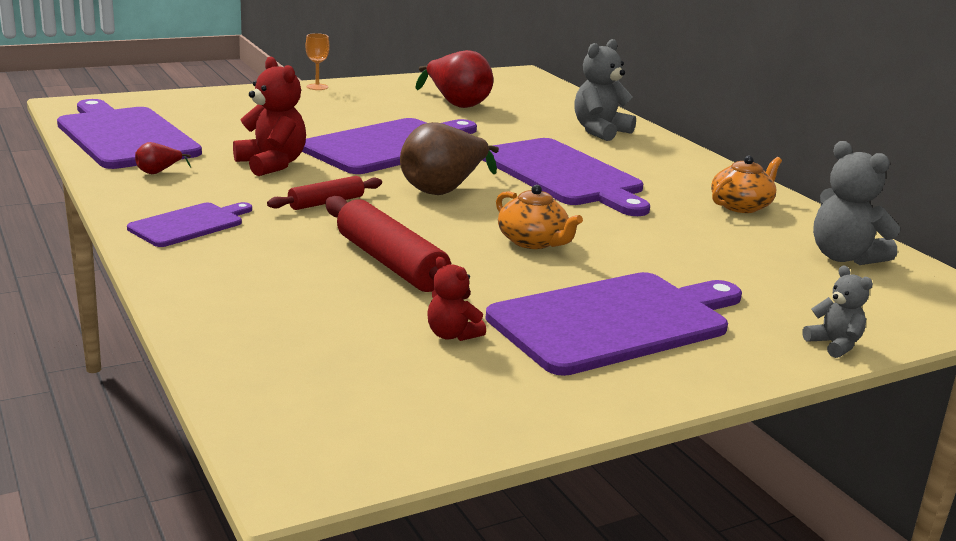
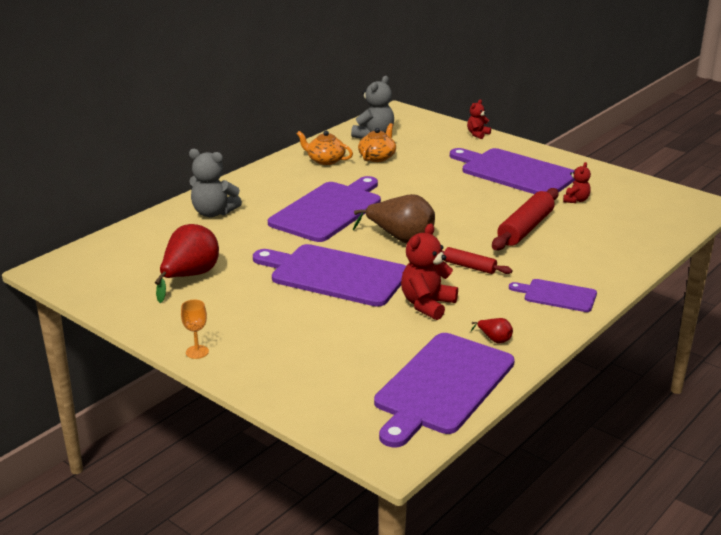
camera: 110 degrees left, 5 degrees up
(533, 242) = (449, 201): orange teapot -> orange teapot (377, 157)
(834, 345) = (477, 134): grey teddy bear -> red teddy bear

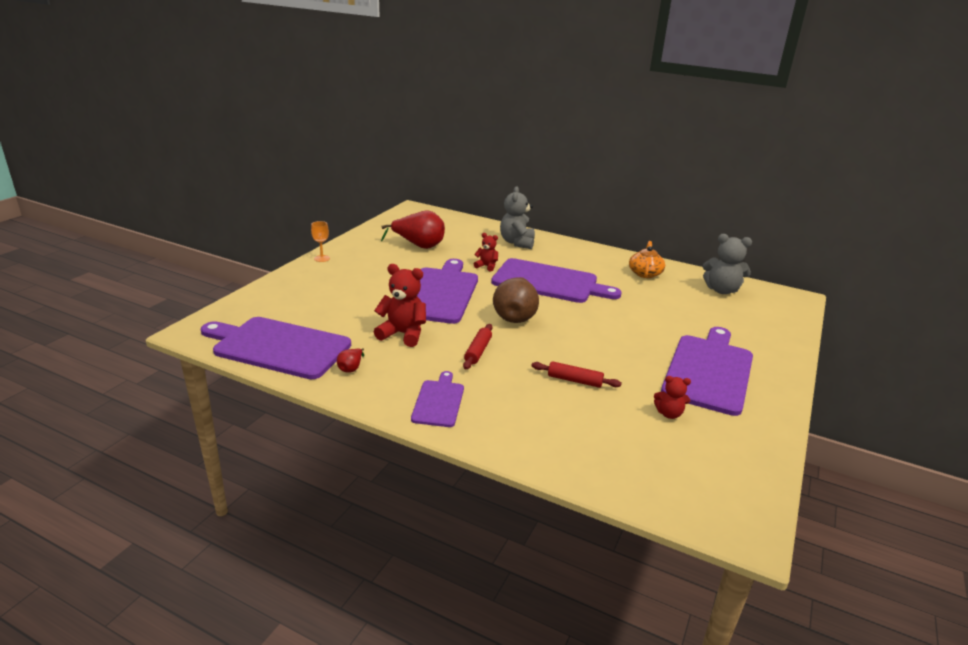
camera: 75 degrees right, 0 degrees up
(377, 157) = (674, 295): orange teapot -> none
(477, 134) = (788, 345): red teddy bear -> red teddy bear (486, 266)
(525, 228) = (574, 380): red rolling pin -> red rolling pin, size x0.57

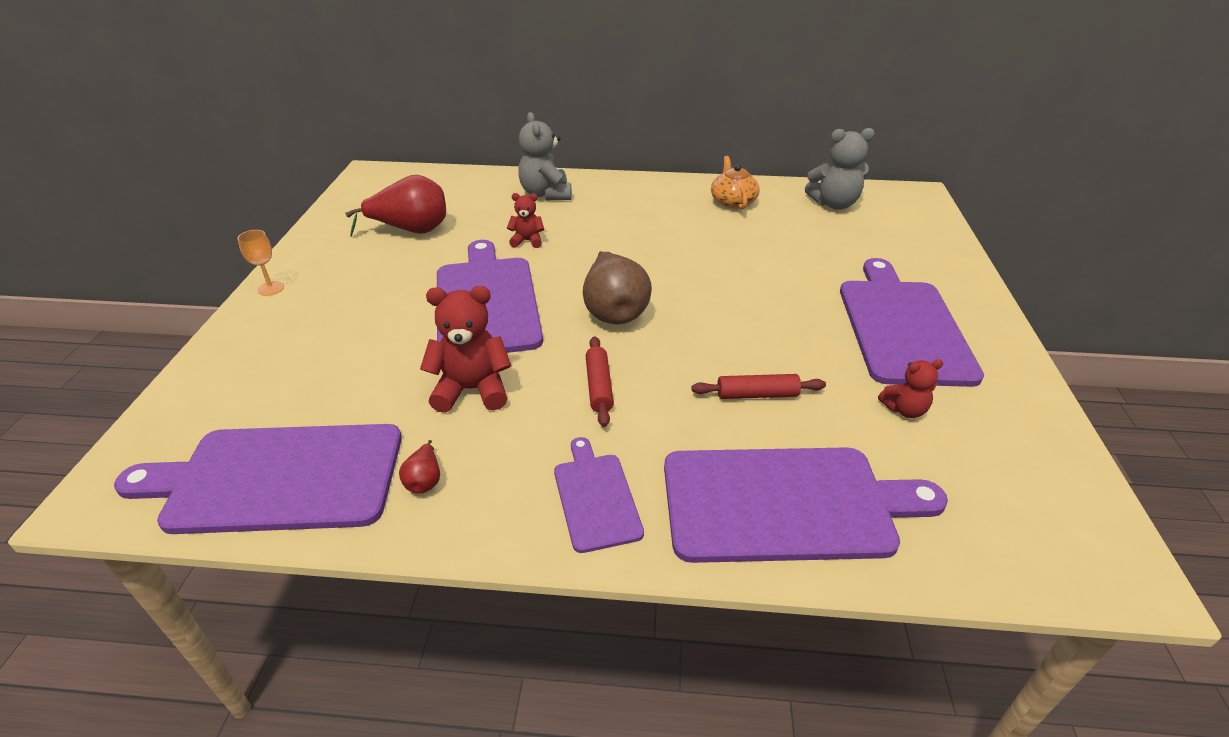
camera: 20 degrees left, 10 degrees up
(549, 282) = (625, 245): purple cutting board -> purple cutting board (785, 503)

